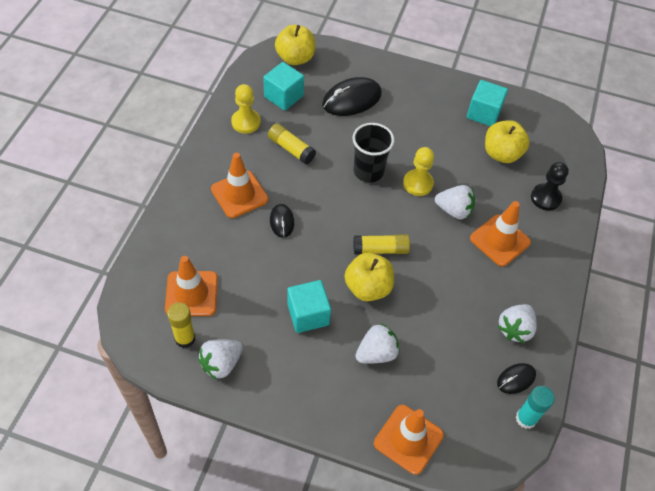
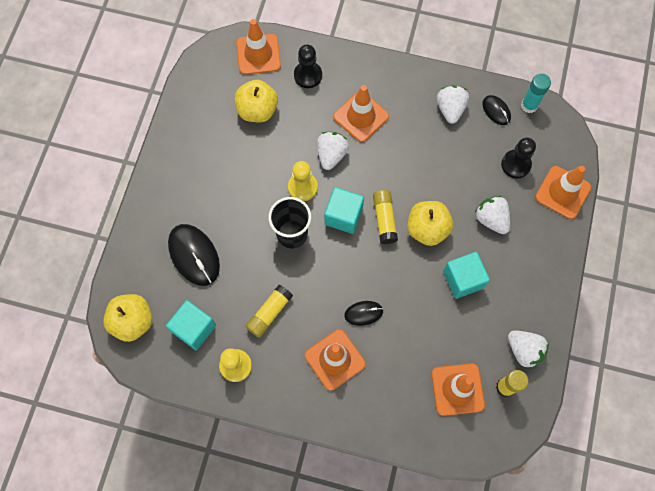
camera: 90 degrees left, 15 degrees up
(445, 390) = (516, 164): none -> black pawn
(483, 113) = (205, 124): turquoise cube -> turquoise cube (343, 216)
(515, 329) = (450, 109): white strawberry -> white strawberry turned 120 degrees counterclockwise
(566, 158) = (258, 54): none -> orange traffic cone

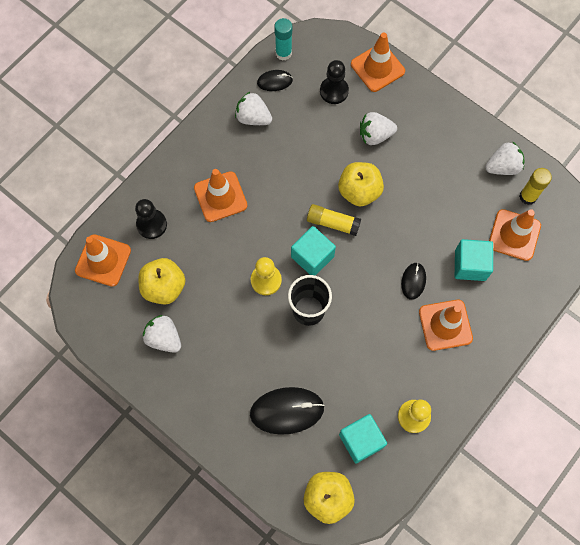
camera: 65 degrees left, 0 degrees up
(269, 313) = (376, 364): yellow glue stick -> none
(331, 155) = (246, 240): white strawberry -> white strawberry (164, 338)
(463, 279) = (419, 184): turquoise cube -> turquoise cube (470, 265)

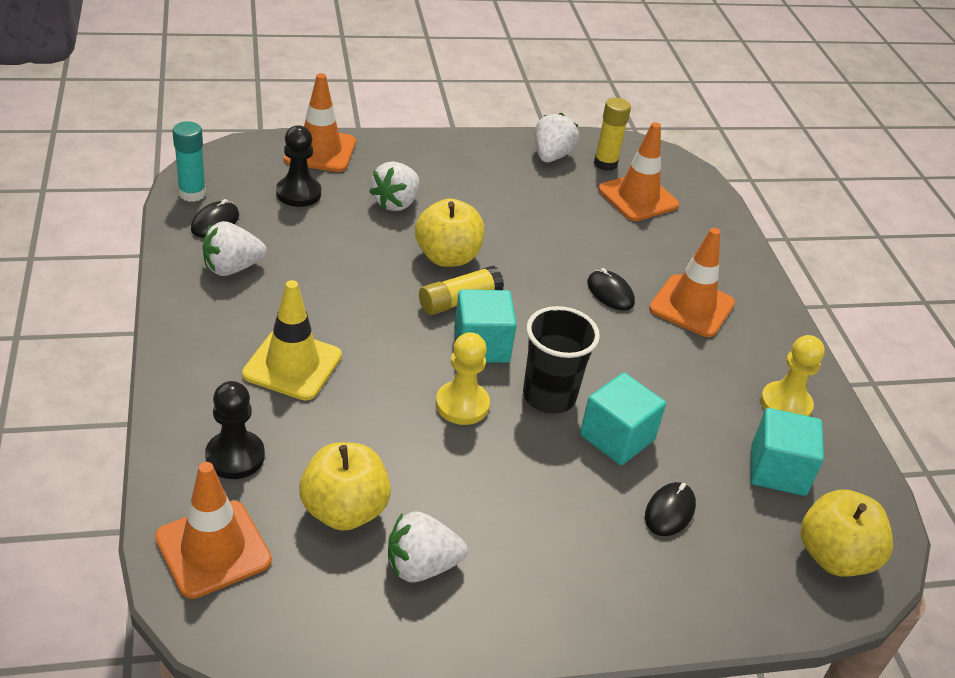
camera: 55 degrees left, 30 degrees down
(220, 197) = (292, 365): orange traffic cone -> yellow traffic cone
(287, 410) = (669, 511): black mouse -> black mouse, size x0.55
(470, 265) = (638, 244): turquoise cube -> turquoise cube (617, 437)

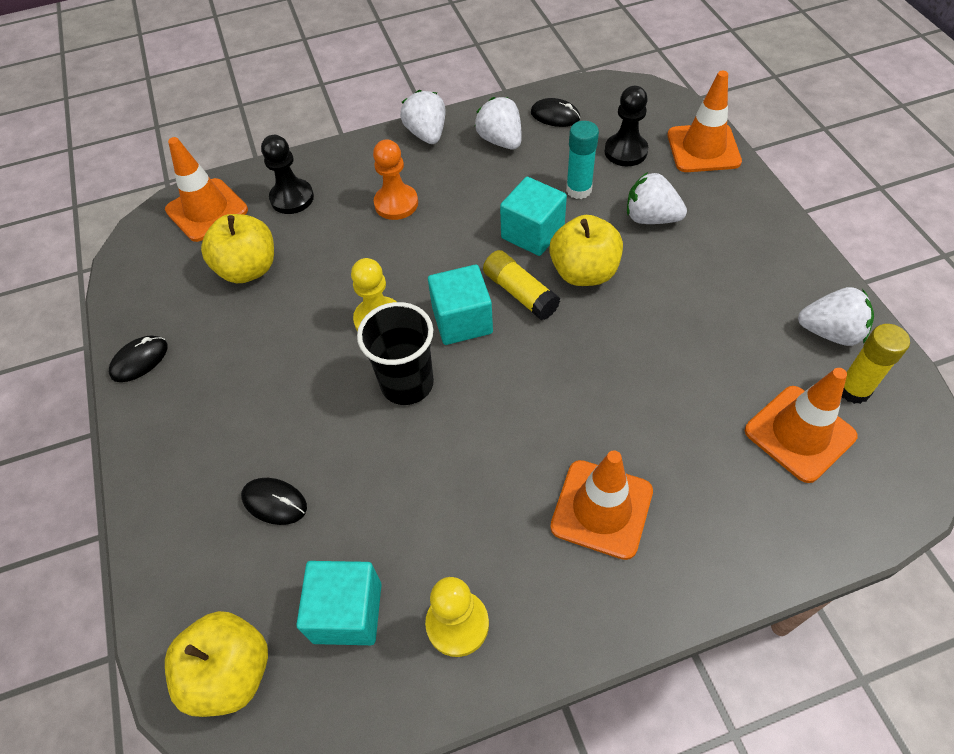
camera: 90 degrees right, 15 degrees up
(192, 194) = (587, 93): turquoise glue stick -> turquoise glue stick (578, 190)
(292, 365) = (396, 203): yellow traffic cone -> orange pawn
(421, 566) = (198, 325): white strawberry -> white strawberry (427, 134)
(610, 293) = (589, 420): black mouse -> black mouse (139, 360)
(617, 437) = (364, 447): turquoise cube -> turquoise cube (532, 233)

